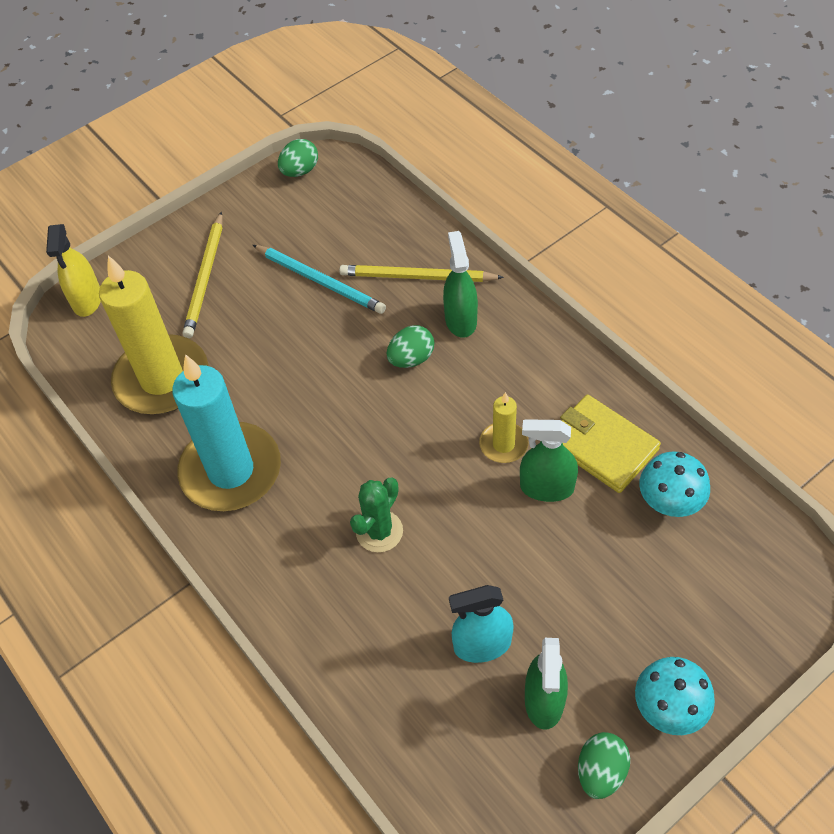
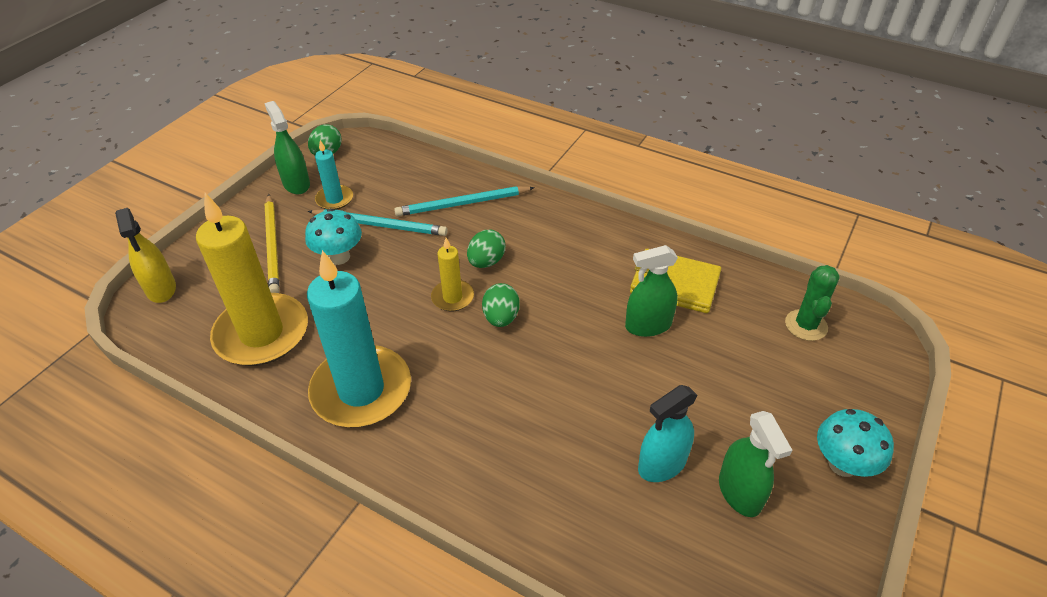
camera: 25 degrees left, 10 degrees down
(286, 235) = (334, 199): none -> turquoise candle
(379, 531) = (524, 400): green cactus -> green cactus (806, 325)
(417, 277) = (462, 204): yellow pencil -> turquoise pencil
(460, 320) = (513, 225): green spray bottle -> green spray bottle (296, 184)
(503, 444) = (596, 304): yellow candle -> yellow candle (452, 297)
(600, 771) = (820, 536): green egg -> green egg (501, 318)
(669, 503) = (749, 310): turquoise mushroom -> turquoise mushroom (339, 257)

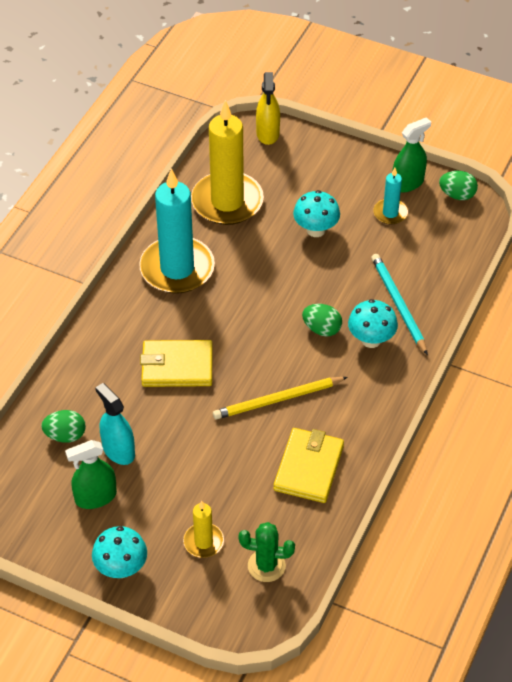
camera: 85 degrees right, 5 degrees up
(161, 289) = (268, 133): yellow spray bottle -> yellow spray bottle turned 60 degrees counterclockwise
(273, 246) = (324, 186): yellow pencil -> yellow pencil (277, 400)
(380, 225) = (360, 250): turquoise pencil -> none
(452, 297) = (276, 310): yellow candle -> yellow candle (203, 542)
(501, 318) = (256, 344): green egg -> green egg (65, 435)
(506, 226) = (371, 340): none -> turquoise mushroom
(526, 396) = (177, 366): none -> yellow wallet
(648, 325) = (256, 446): green spray bottle -> none

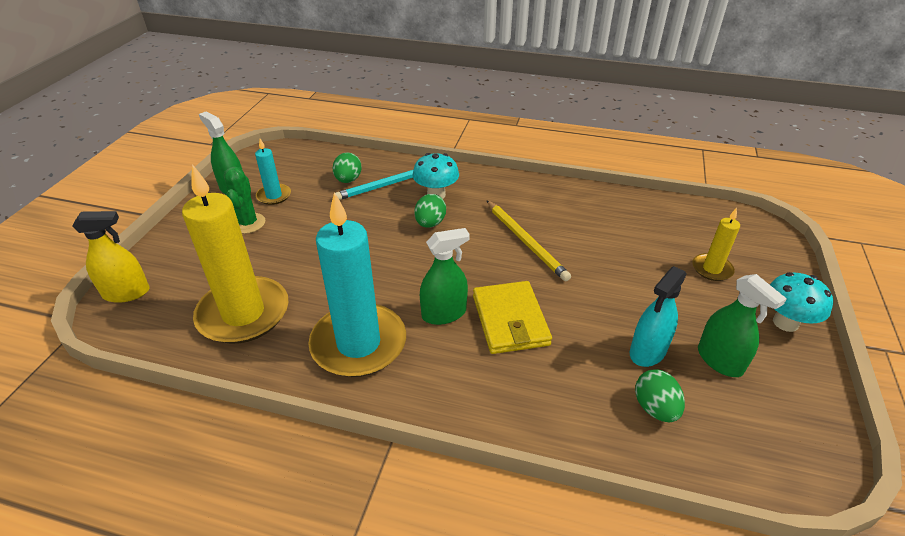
camera: 100 degrees left, 10 degrees down
(196, 324) = (444, 313): none -> green spray bottle
(266, 566) = (706, 229): green cactus -> green cactus (248, 223)
(308, 467) = (592, 216): yellow wallet -> none
(316, 230) = (295, 240): turquoise mushroom -> none
(457, 195) = (253, 162): green egg -> green egg (348, 180)

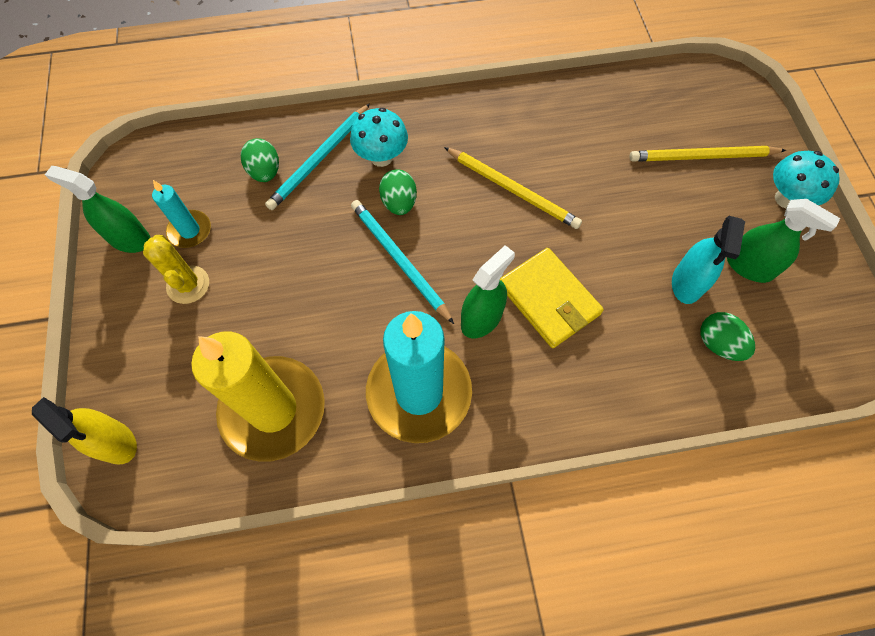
camera: 25 degrees left, 25 degrees up
(126, 293) = (115, 442): yellow spray bottle -> yellow spray bottle turned 75 degrees clockwise
(248, 223) = (188, 285): green cactus -> yellow cactus
(405, 256) = (399, 260): none -> turquoise pencil
(712, 269) = (702, 157): yellow candle -> yellow pencil

